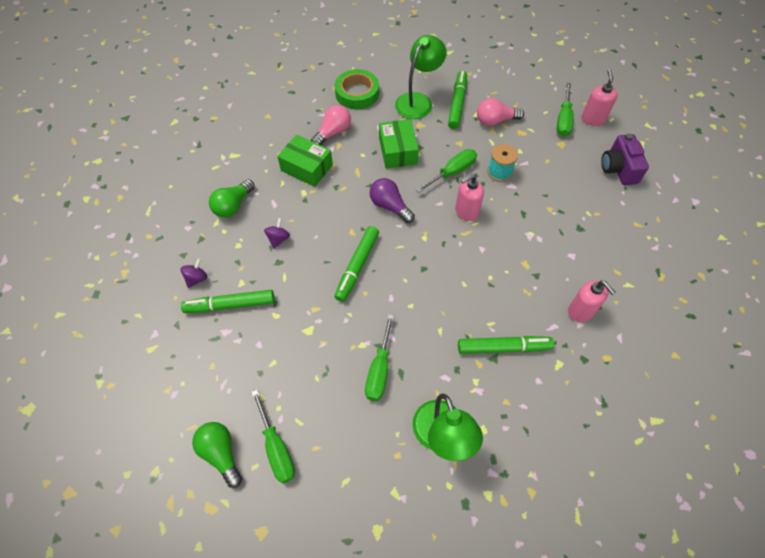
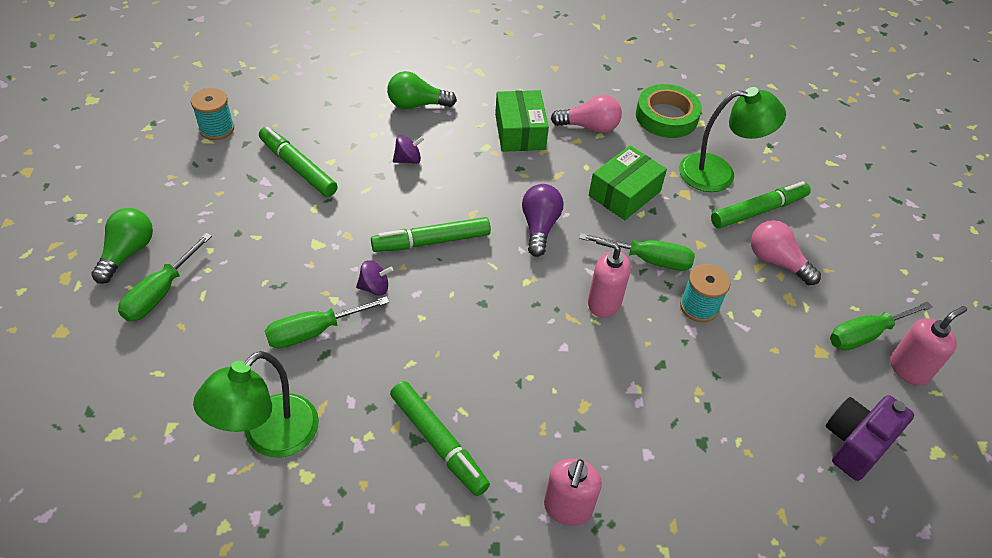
camera: 50 degrees right, 10 degrees down
(145, 336) = (217, 129): none -> turquoise spool
(196, 278) = (308, 127): purple spinning top -> purple spinning top (375, 287)

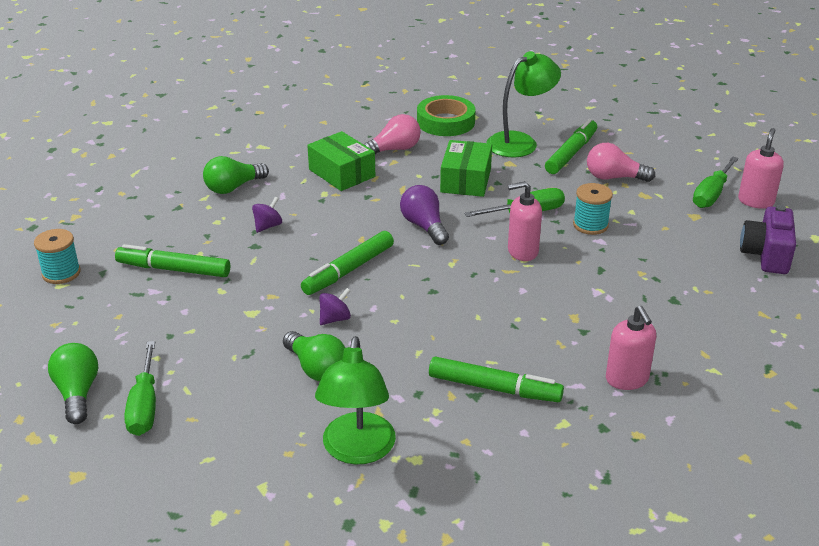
camera: 30 degrees left, 15 degrees down
(314, 331) = (316, 368): green screwdriver -> green light bulb

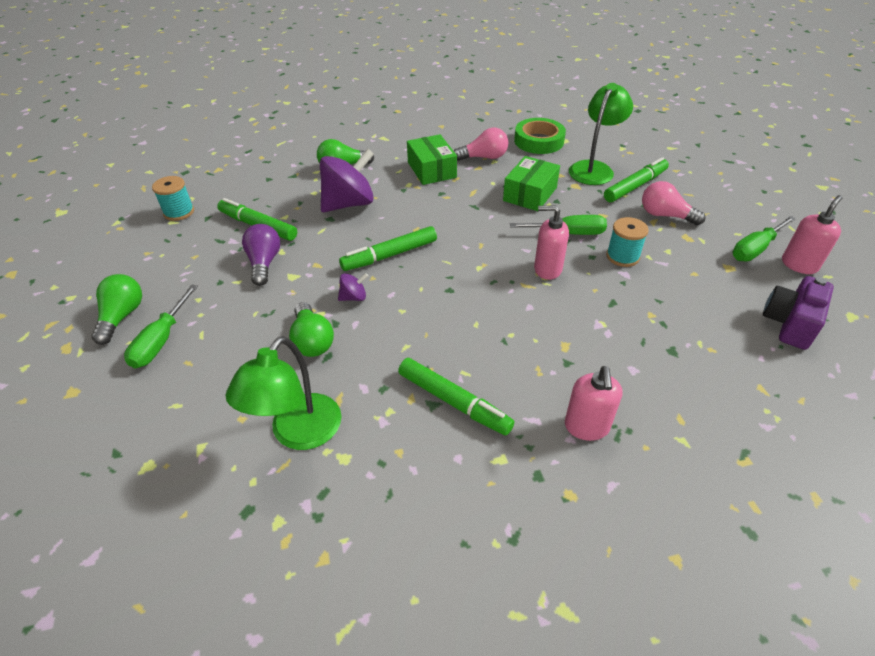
camera: 20 degrees right, 10 degrees up
(268, 226) = (349, 204): purple spinning top -> purple spinning top, size x2.26
(424, 226) = (473, 228): purple light bulb -> purple light bulb (264, 263)
(520, 142) = (594, 168): green lamp -> green lamp turned 45 degrees counterclockwise

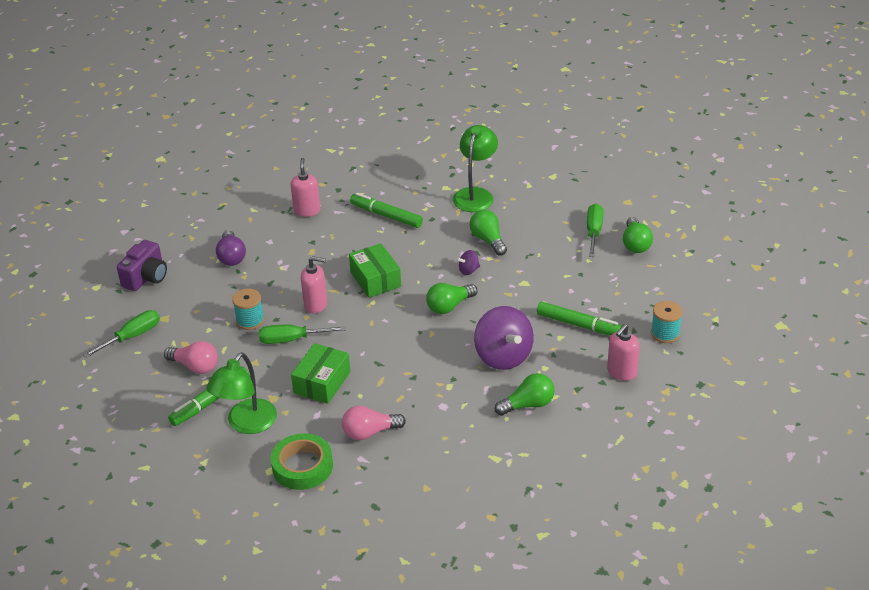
camera: 175 degrees right, 5 degrees down
(264, 263) = (553, 291): purple light bulb -> purple light bulb (231, 257)
(349, 204) = (503, 356): purple spinning top -> purple spinning top turned 75 degrees counterclockwise
(390, 255) = (449, 306): green marker -> green light bulb
(431, 170) = (427, 408): green box -> green box (375, 279)
(799, 265) = (105, 325): pink soap dispenser -> pink soap dispenser (621, 372)

